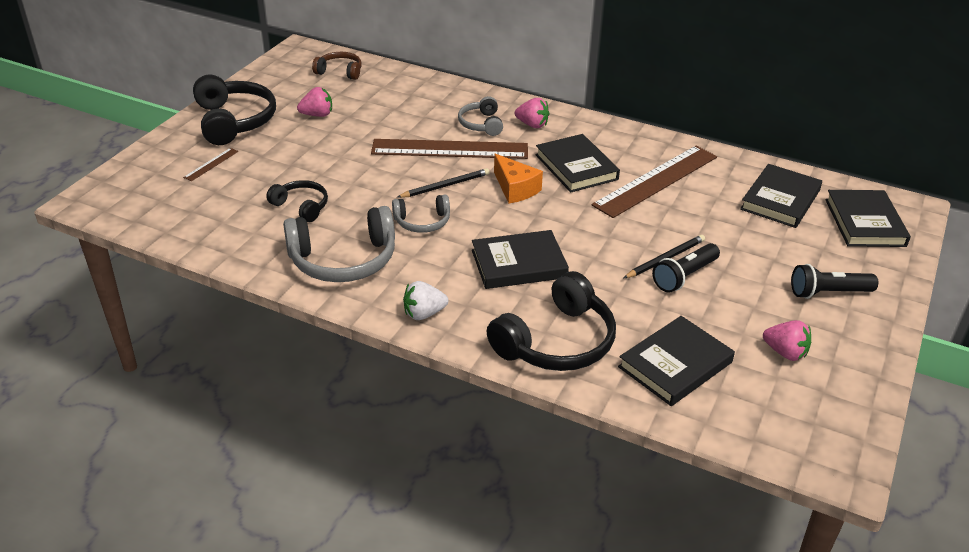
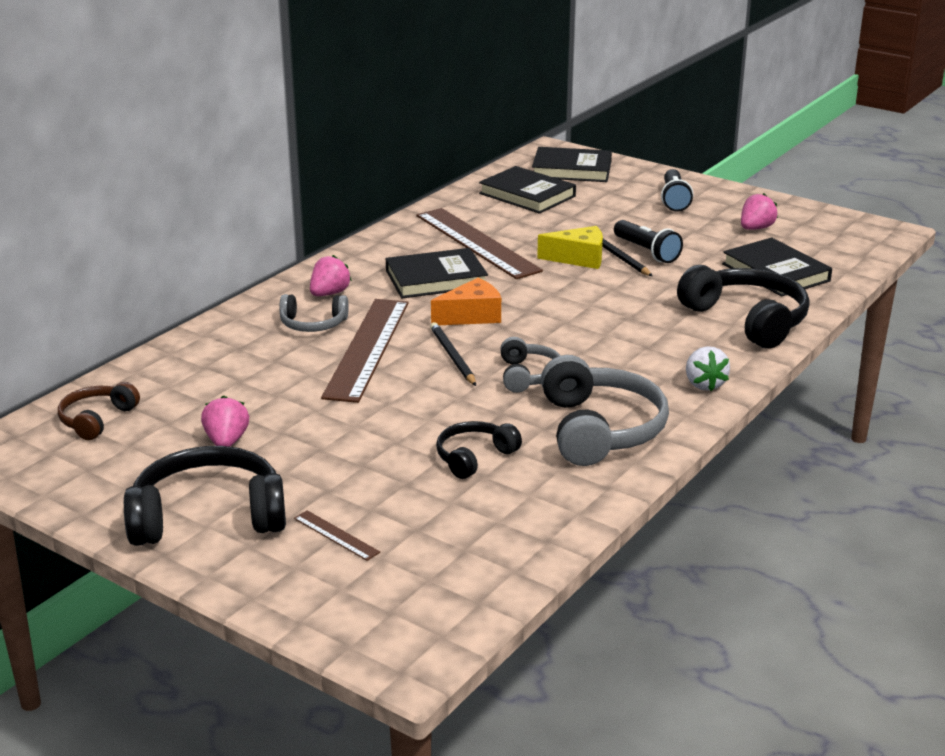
camera: 80 degrees left, 10 degrees down
(519, 264) = (619, 327): black book -> none
(649, 236) = (578, 258): none -> yellow cheese

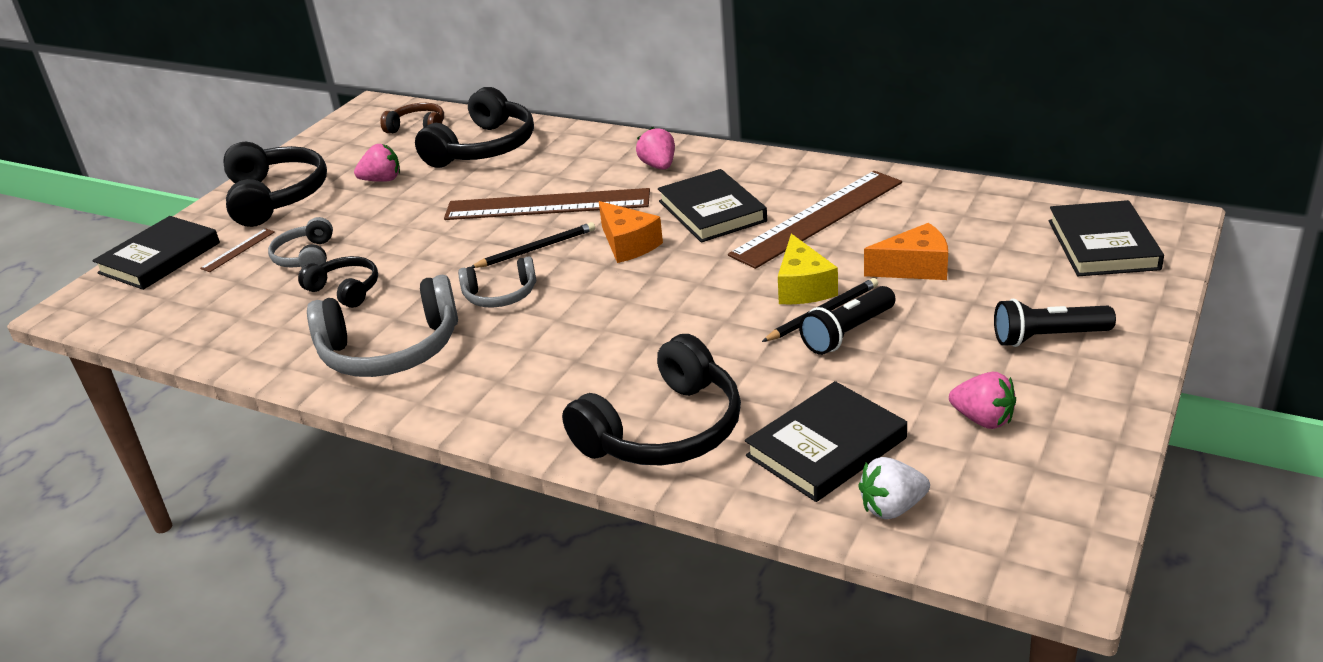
camera: 85 degrees right, 5 degrees up
(200, 378) = (484, 148): none -> black headphones
(313, 324) = (592, 171): grey headphones -> grey headphones (305, 257)
(329, 293) = (658, 166): pink strawberry -> pink strawberry turned 135 degrees counterclockwise
(527, 195) = (986, 227): black book -> black book (160, 258)
(571, 222) = (914, 268): none -> orange cheese
(704, 384) = (488, 408): white strawberry -> white strawberry (892, 508)

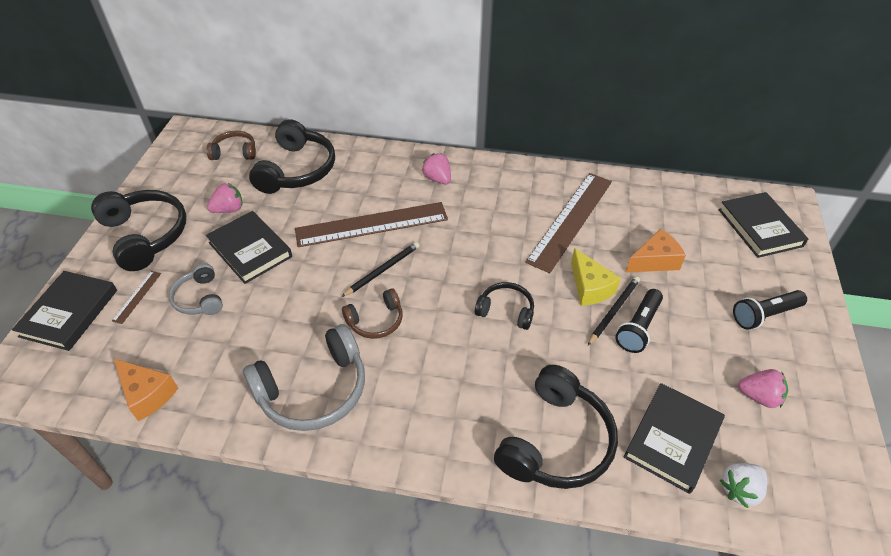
camera: 20 degrees left, 15 degrees up
(345, 290) = (248, 330): black headphones -> black headphones (506, 310)
(500, 295) = (376, 321): grey headphones -> brown headphones
(628, 244) = (449, 259): orange cheese -> orange cheese (147, 394)
(712, 211) = (495, 220): black book -> black book (250, 250)

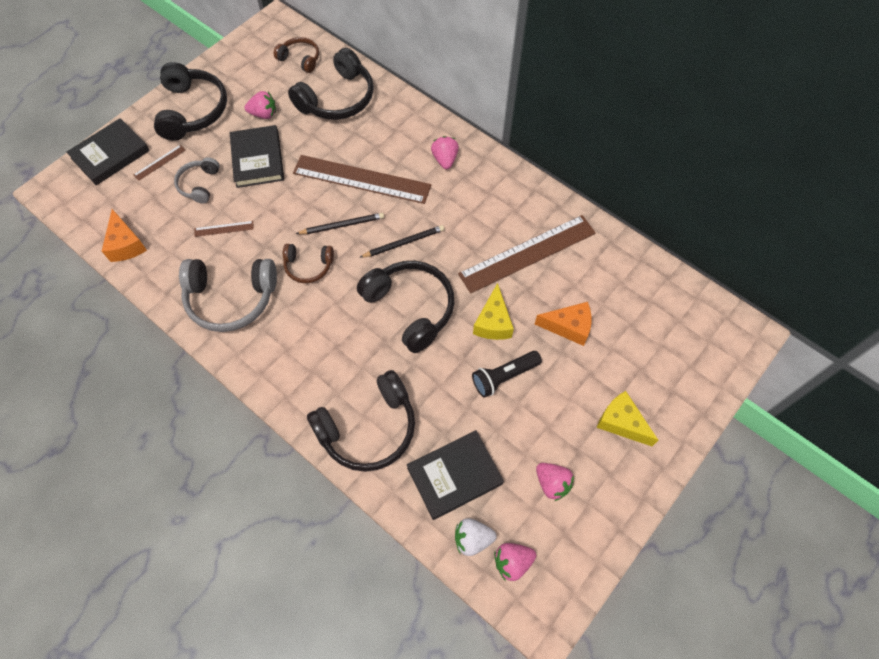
camera: 30 degrees right, 15 degrees up
(257, 327) = (224, 228): none -> brown ruler
(506, 310) = (411, 308): black headphones -> black headphones, size x1.80
(614, 311) = (496, 352): black pencil -> black pencil (404, 243)
(760, 227) = (695, 344): black book -> none
(764, 315) = (621, 422): black flashlight -> yellow cheese
(792, 489) = (512, 562): none -> pink strawberry

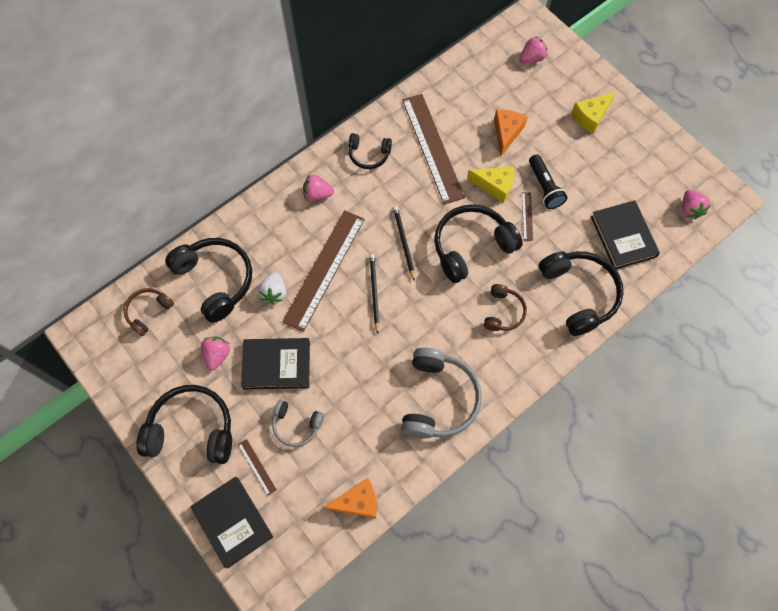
camera: 80 degrees left, 5 degrees up
(224, 228) = (357, 402): brown ruler -> brown ruler (527, 216)
(308, 266) = (414, 327): brown headphones -> brown headphones (503, 312)
(472, 539) = (672, 232): white strawberry -> white strawberry (274, 292)
(503, 196) = (369, 155): none -> black headphones
(552, 483) = (634, 172): pink strawberry -> pink strawberry (531, 58)

